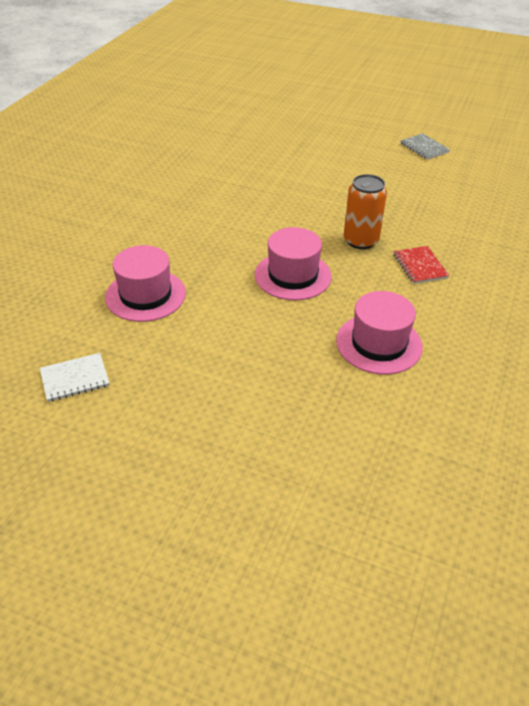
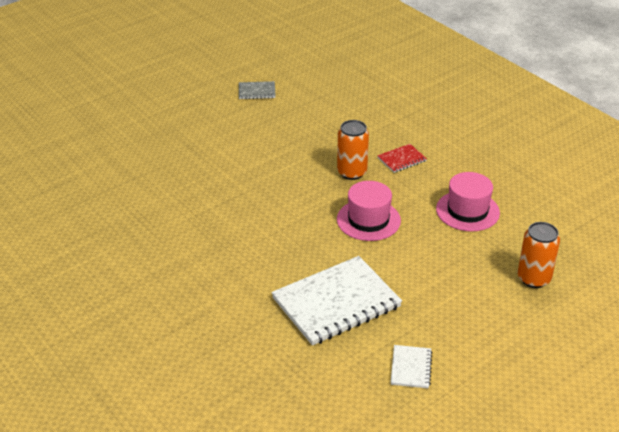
camera: 60 degrees left, 5 degrees down
(145, 295) = (336, 302): pink hat -> white notebook
(300, 441) = (534, 278): none -> orange can
(420, 266) = (401, 159): red notebook -> red notebook turned 45 degrees counterclockwise

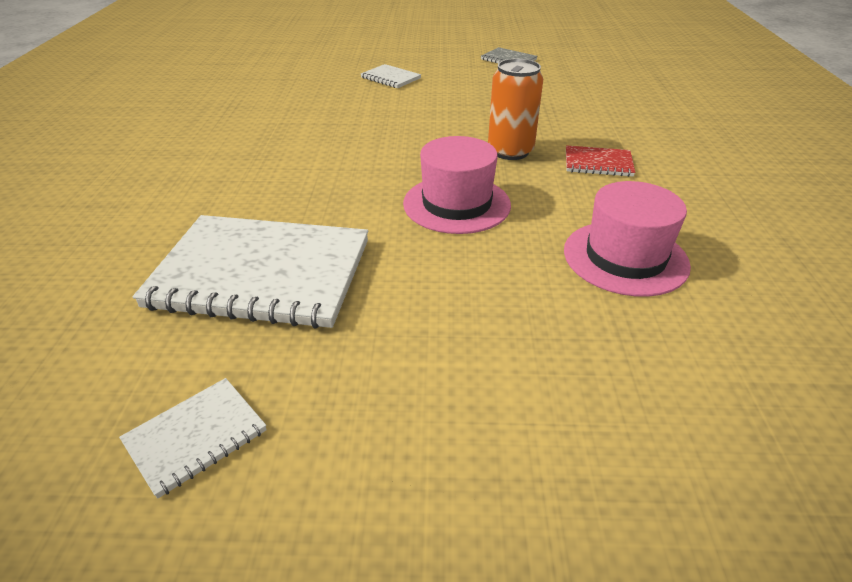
camera: 40 degrees right, 0 degrees up
(205, 144) = (390, 78): none -> white notebook
(534, 278) = (632, 426): orange can -> none

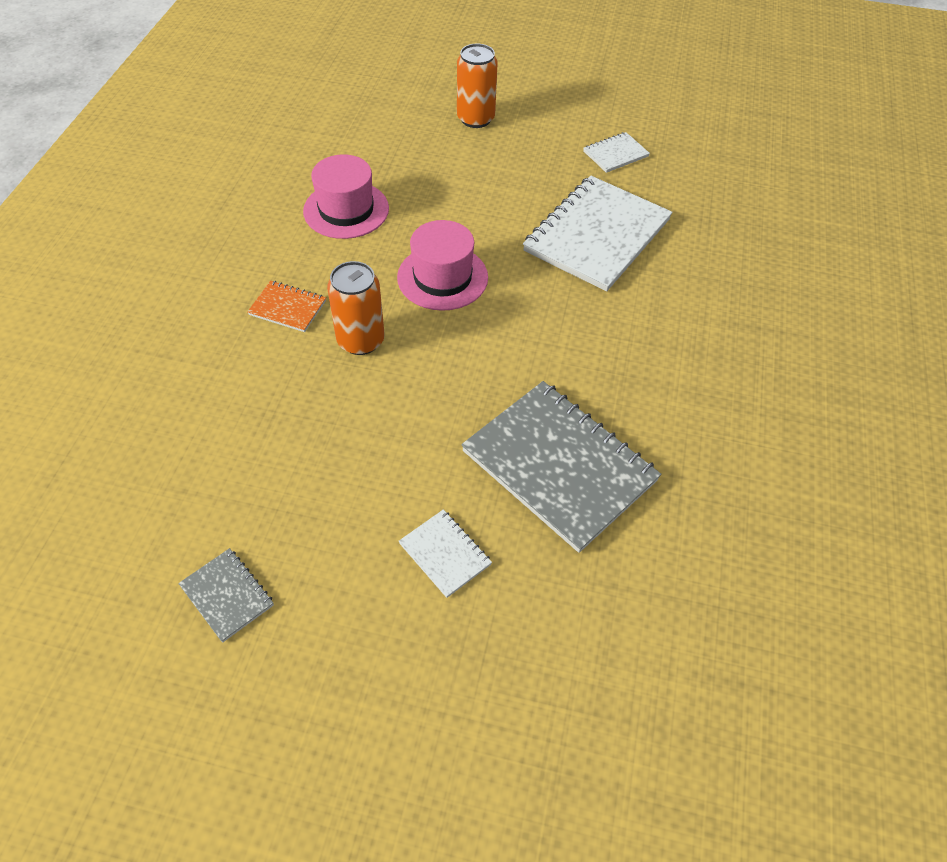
camera: 170 degrees left, 15 degrees up
(262, 273) = (597, 236): white notebook -> white notebook turned 75 degrees counterclockwise
(317, 110) = (559, 466): none -> grey notebook
(520, 486) = (475, 119): none -> orange can
(598, 163) = (287, 308): red notebook -> orange notebook

